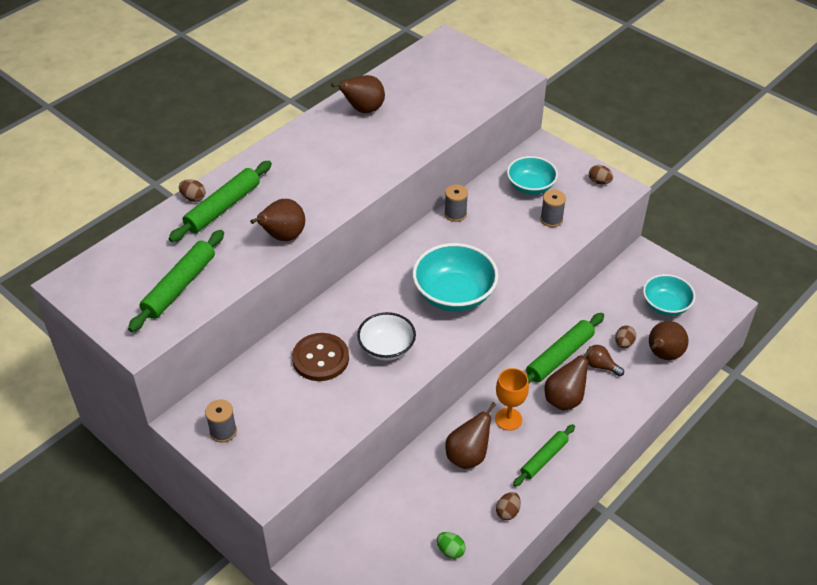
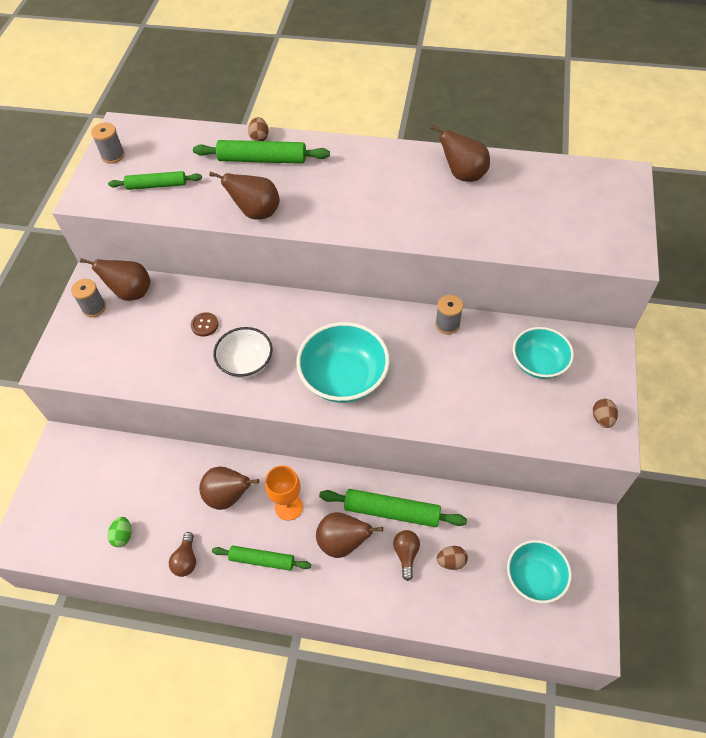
camera: 60 degrees right, 10 degrees up
(179, 286) = (157, 185): green rolling pin -> green rolling pin, size x0.66
(320, 358) = (204, 325): brown button -> brown button, size x0.50
(507, 512) = (186, 560): brown egg -> brown light bulb
(551, 219) = (508, 404): grey spool -> grey spool (113, 155)
(662, 355) = (463, 607): brown pear -> brown pear (131, 292)

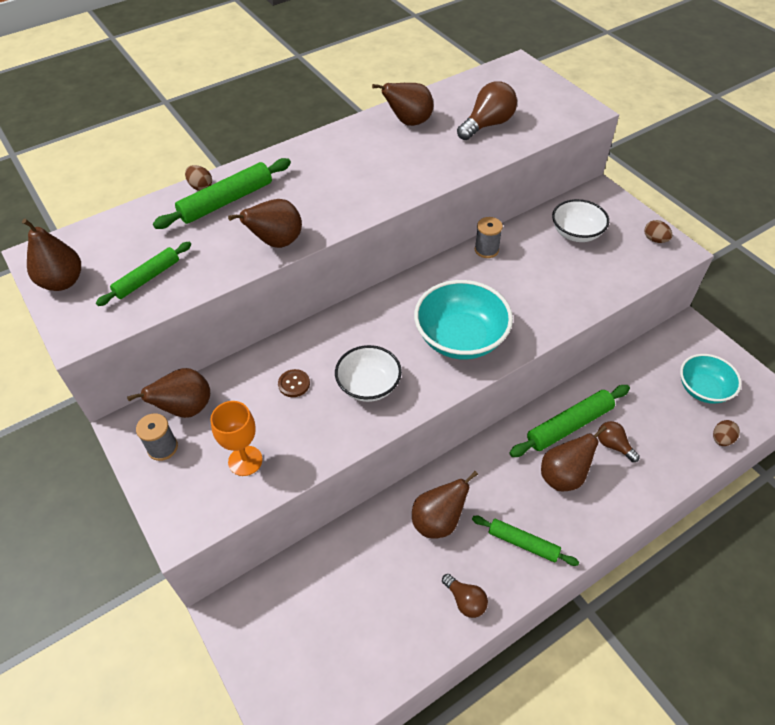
camera: 45 degrees left, 5 degrees down
(113, 155) = (62, 282): grey spool -> brown pear
(123, 536) = (387, 634): green egg -> none
(262, 560) = (523, 543): green rolling pin -> green rolling pin turned 60 degrees clockwise
(288, 507) = (494, 487): orange goblet -> orange goblet (245, 461)
(451, 561) = (645, 424): brown egg -> brown egg (721, 439)
(524, 216) = (487, 125): none -> brown light bulb
(538, 363) = (576, 233): turquoise bowl -> white bowl

